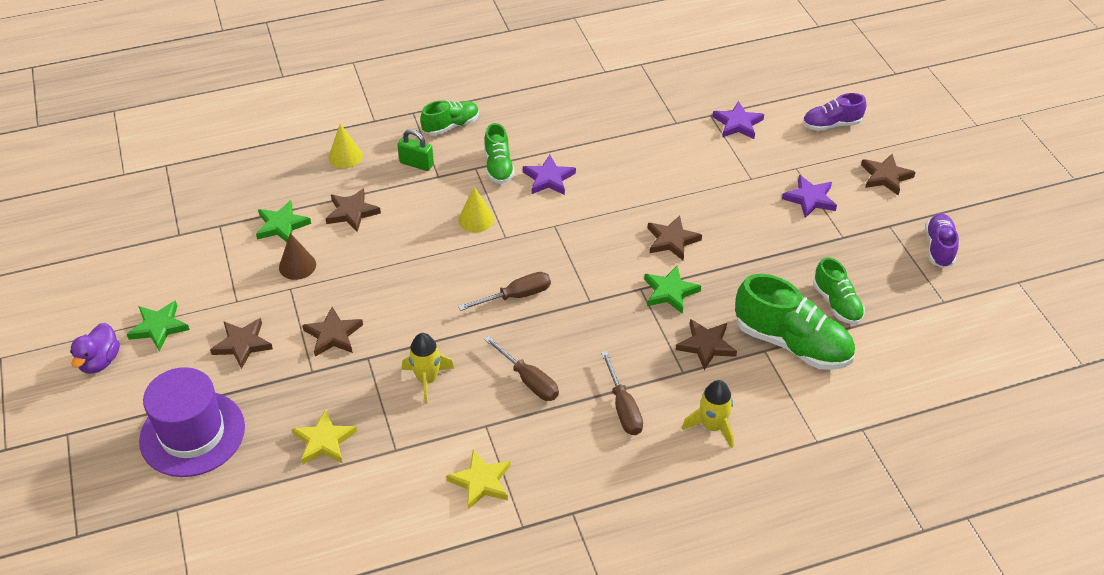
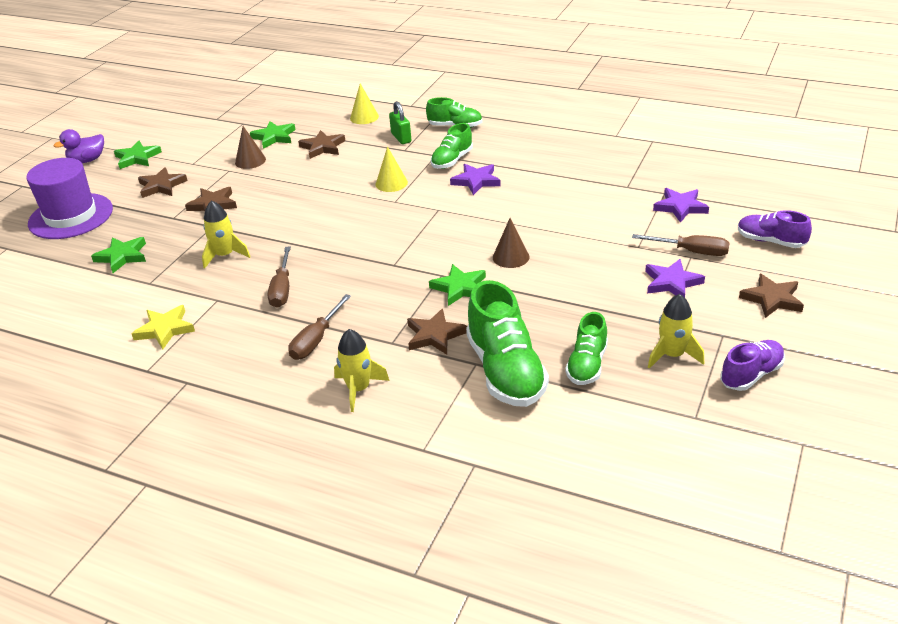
camera: 45 degrees right, 10 degrees down
(324, 441) = (122, 256): yellow star -> green star
(516, 296) = (350, 237): brown screwdriver -> brown screwdriver (691, 251)
(672, 240) = (511, 257): brown star -> brown cone
(878, 261) = (672, 355): none -> yellow rocket

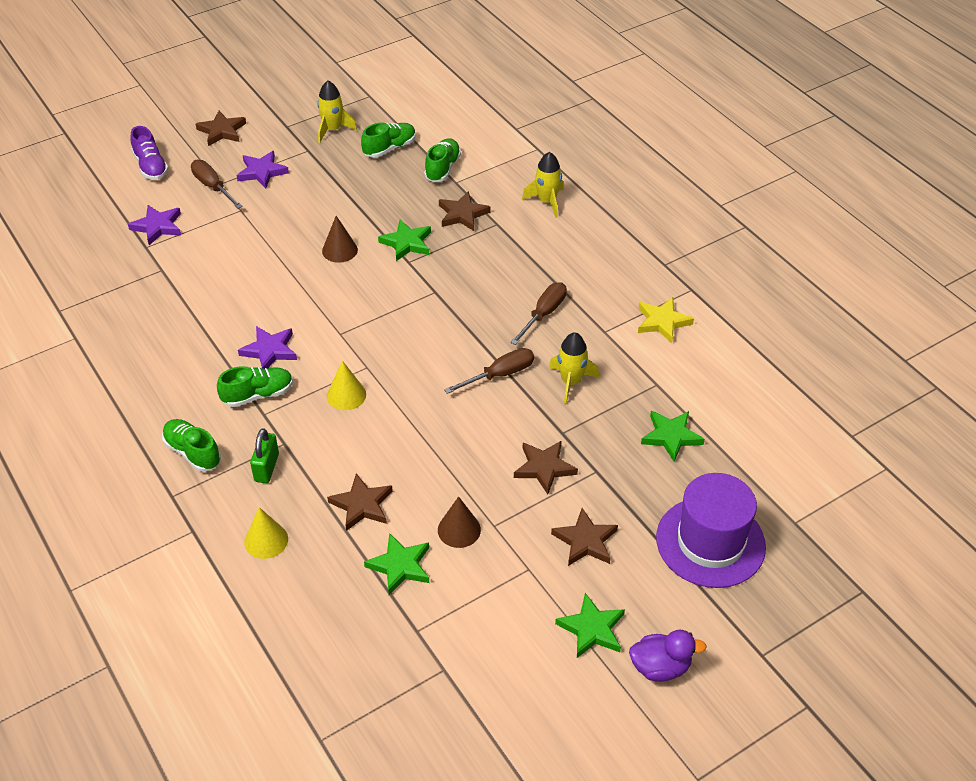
camera: 150 degrees left, 10 degrees up
(316, 340) = (549, 252): brown screwdriver -> brown screwdriver (500, 375)
(505, 371) = (442, 168): green shoe -> green shoe, size x0.58
(751, 375) = (307, 100): purple shoe -> none

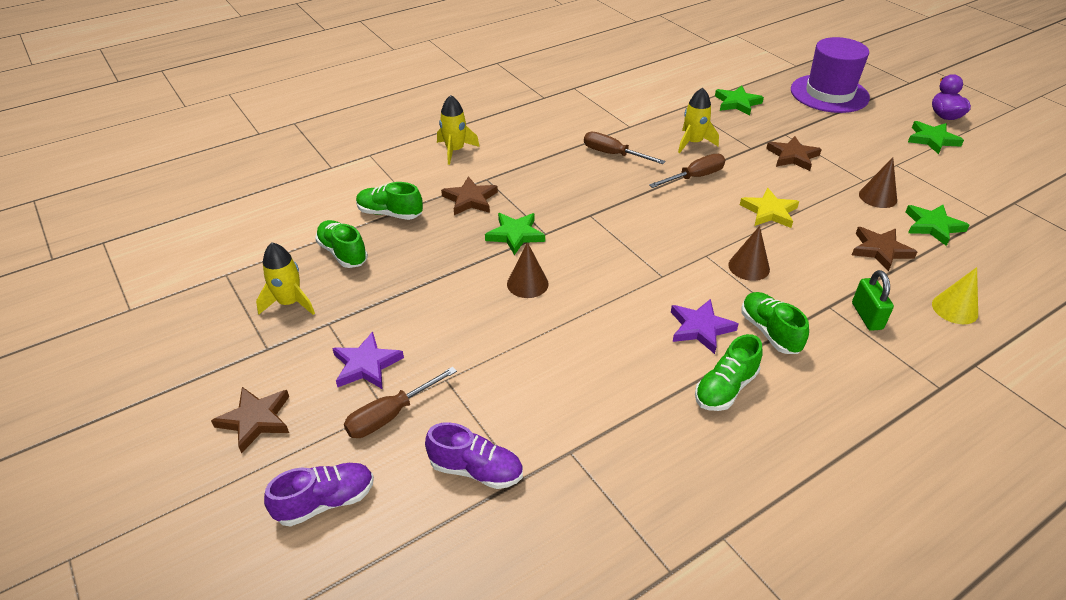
camera: 90 degrees left, 5 degrees down
(158, 226) = (476, 470): purple star -> purple shoe
(193, 452) = (873, 377): green shoe -> green shoe (725, 388)
(266, 468) = (867, 316): green padlock -> green padlock turned 75 degrees clockwise
(346, 395) = (749, 267): yellow cone -> brown cone
(500, 375) = (694, 177): brown screwdriver -> brown screwdriver turned 90 degrees clockwise
(585, 541) = (856, 140): brown star -> none
(662, 322) = (614, 101): yellow star -> yellow star (769, 212)

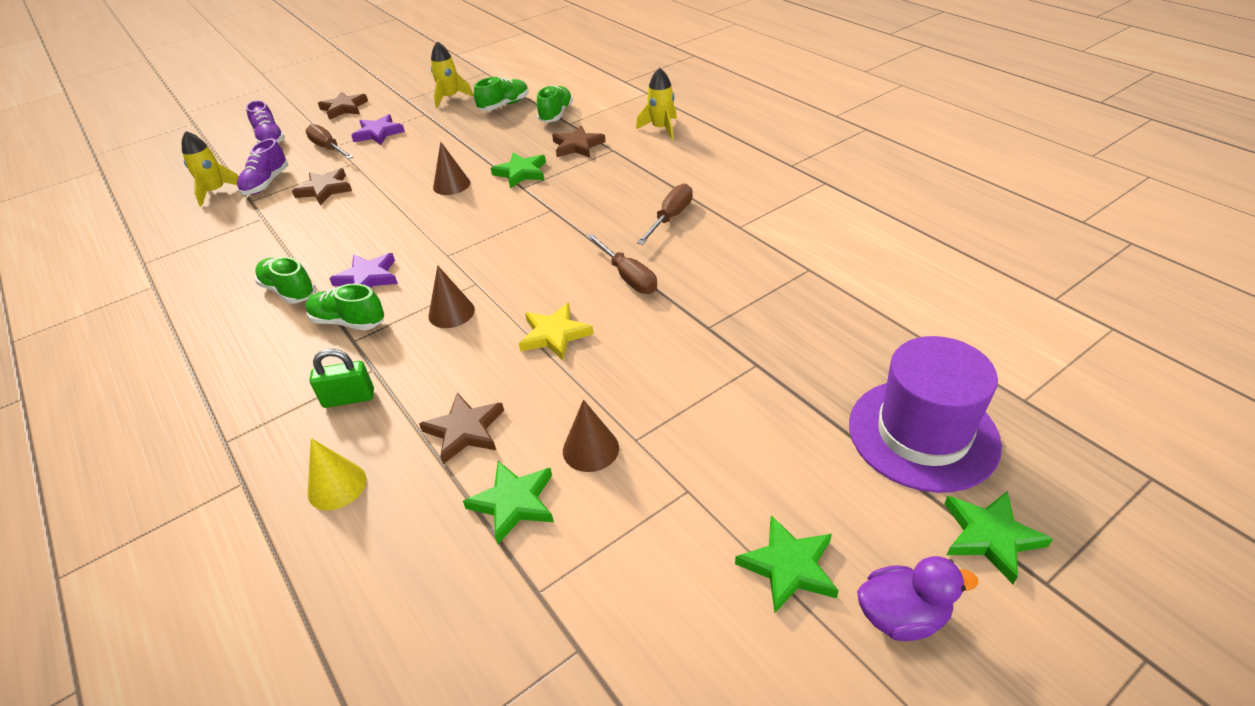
camera: 90 degrees right, 0 degrees up
(693, 143) = (710, 276): yellow rocket -> yellow rocket (216, 191)
(737, 103) = (839, 319): green star -> green star (990, 536)
(770, 332) = (348, 322): green shoe -> green shoe turned 135 degrees counterclockwise
(792, 156) = (692, 367): brown star -> brown star (325, 189)

